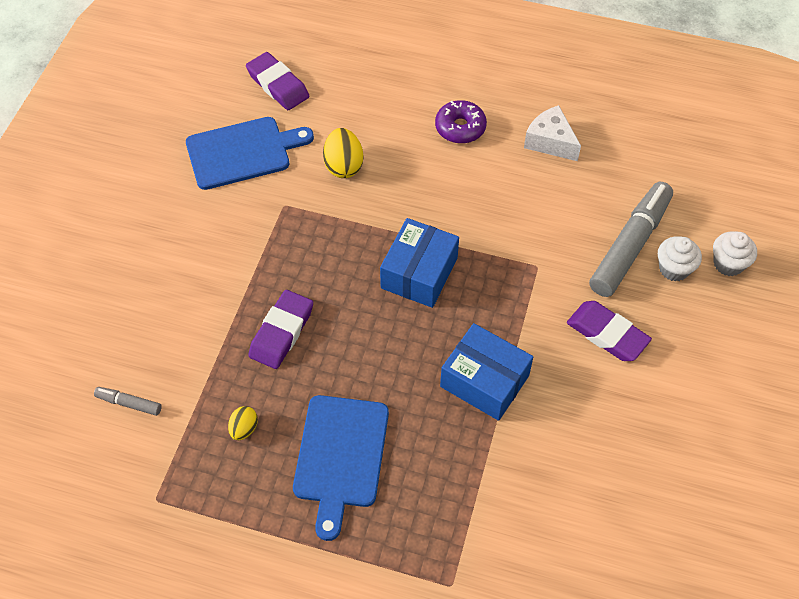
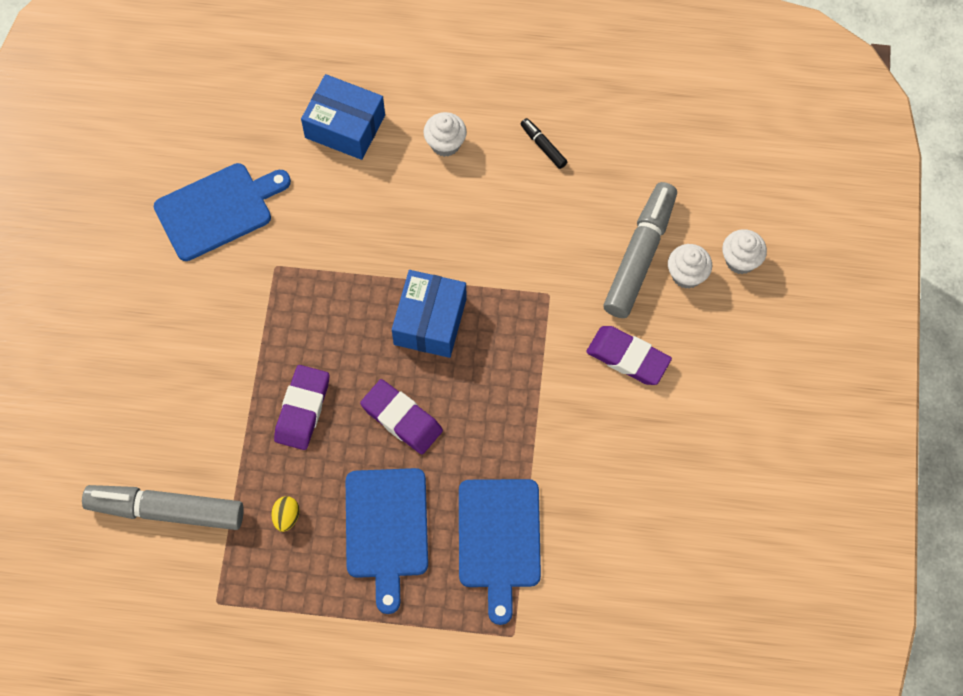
camera: 10 degrees left, 10 degrees up
(129, 403) = (166, 510): grey marker -> grey marker, size x2.28
(278, 85) = (238, 121): purple eraser -> purple eraser (401, 419)
(343, 166) = (329, 209): yellow egg -> none
(452, 485) = (499, 539): none -> blue cutting board
(460, 128) = (445, 143): purple donut -> white cupcake
(484, 381) = (514, 428): blue box -> blue box (345, 126)
(550, 142) = (543, 146): white cheese -> black marker

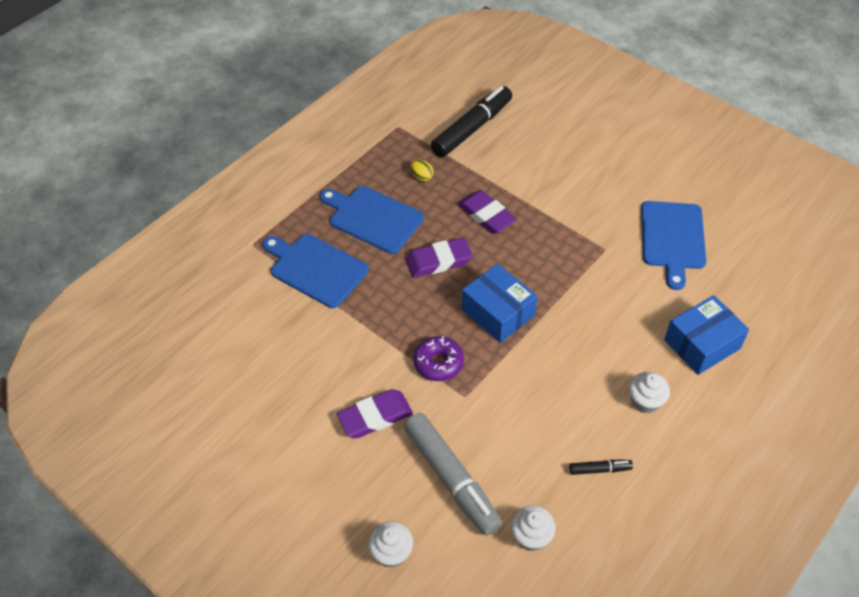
camera: 125 degrees right, 15 degrees down
(166, 510) = (472, 128): grey marker -> black marker
(529, 339) = (438, 363): none -> purple donut
(686, 275) = (410, 502): white cupcake -> white cupcake (531, 536)

